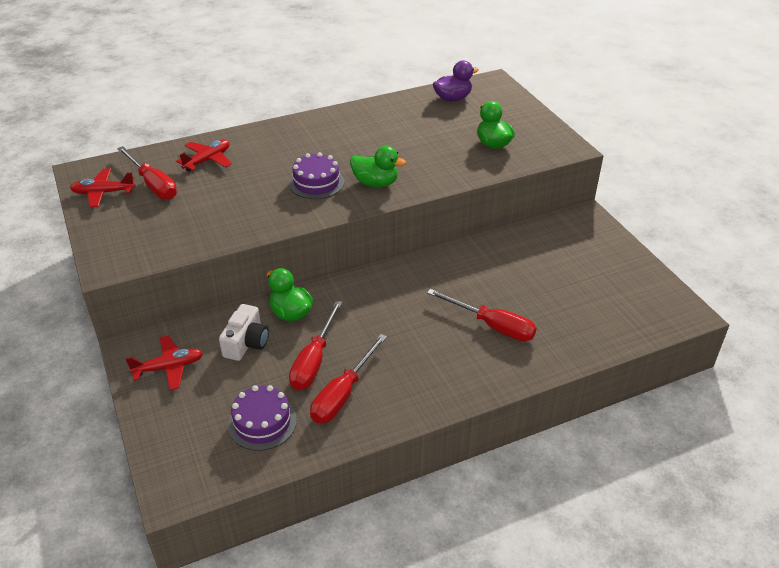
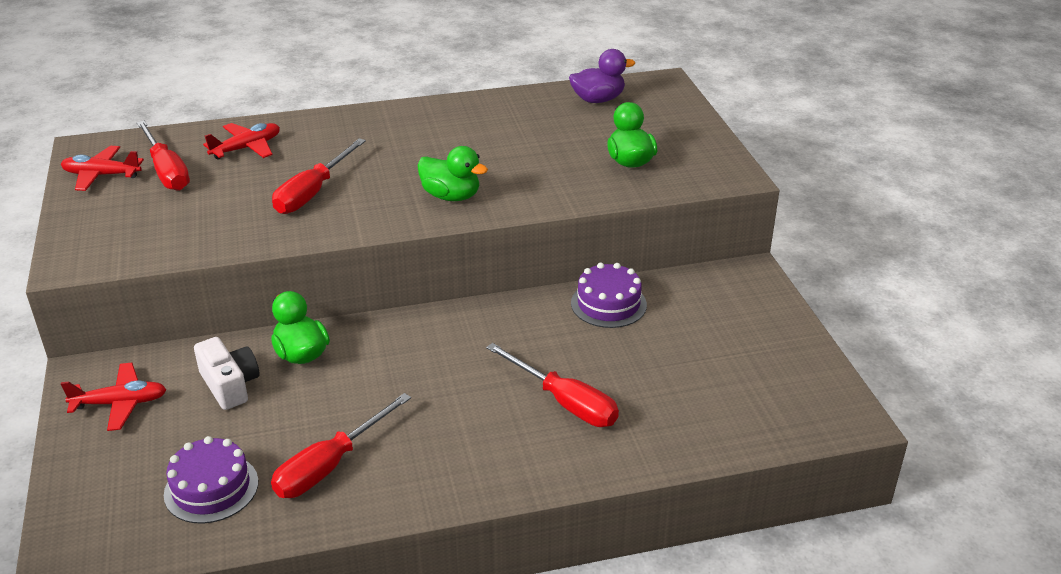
camera: 10 degrees right, 5 degrees down
(246, 343) = (230, 385): white camera -> white camera turned 60 degrees counterclockwise
(314, 361) = (308, 418): red screwdriver -> red screwdriver (313, 192)
(316, 183) = (374, 188): purple cake -> purple cake (608, 304)

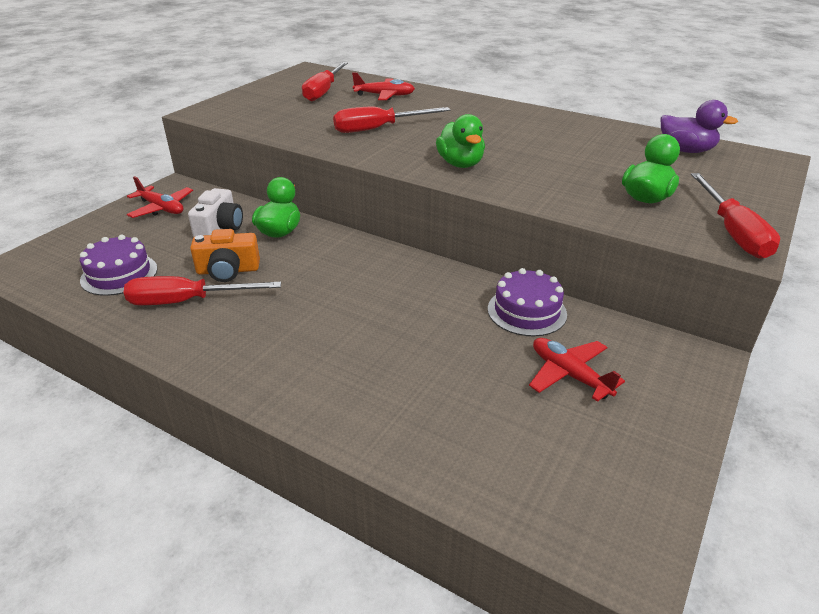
camera: 45 degrees right, 0 degrees up
(102, 175) = (291, 82): red plane -> red plane (569, 375)
(317, 417) = (228, 271): none -> orange camera
(564, 402) = (383, 359): red screwdriver -> red screwdriver (732, 232)

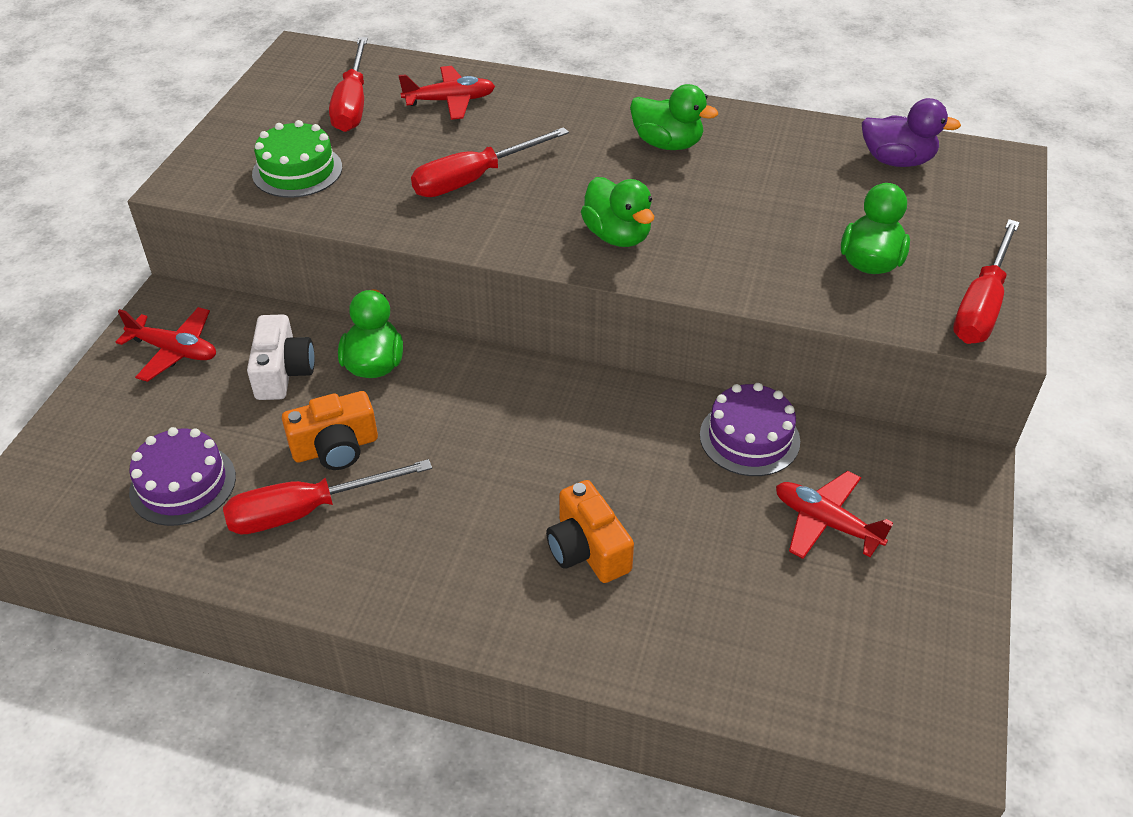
camera: 15 degrees left, 10 degrees up
(270, 114) = (297, 170): none -> green cake
(371, 358) = (587, 549): none -> orange camera
(518, 126) = (667, 144): none -> green duck
(732, 232) = (981, 305): red screwdriver -> red screwdriver turned 45 degrees clockwise

